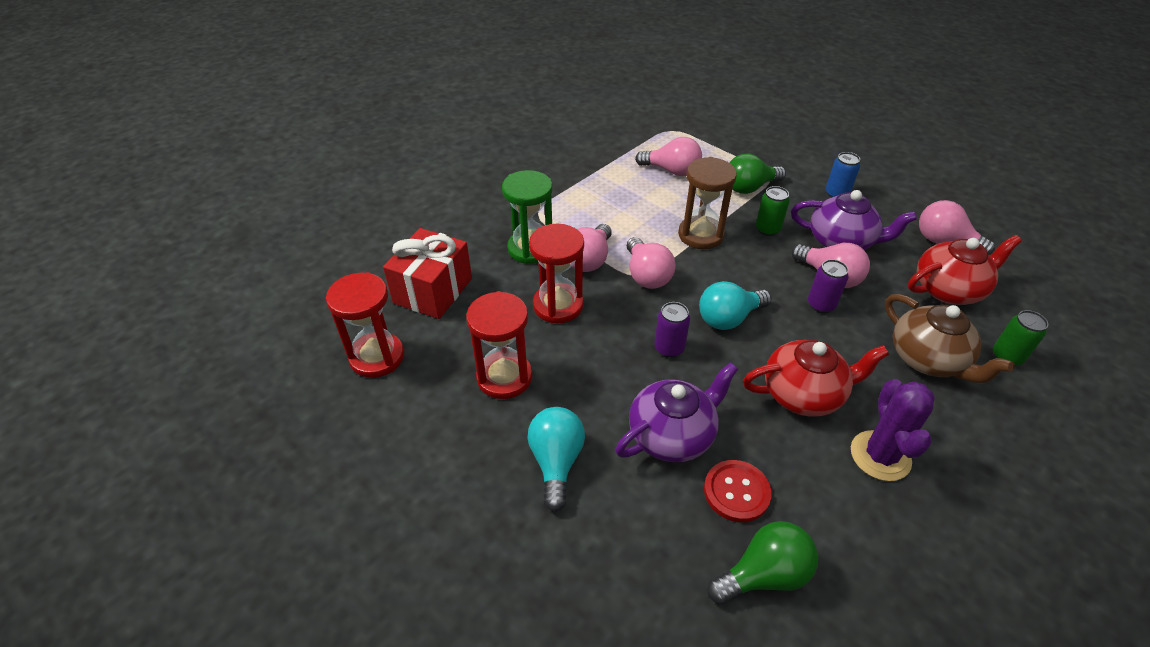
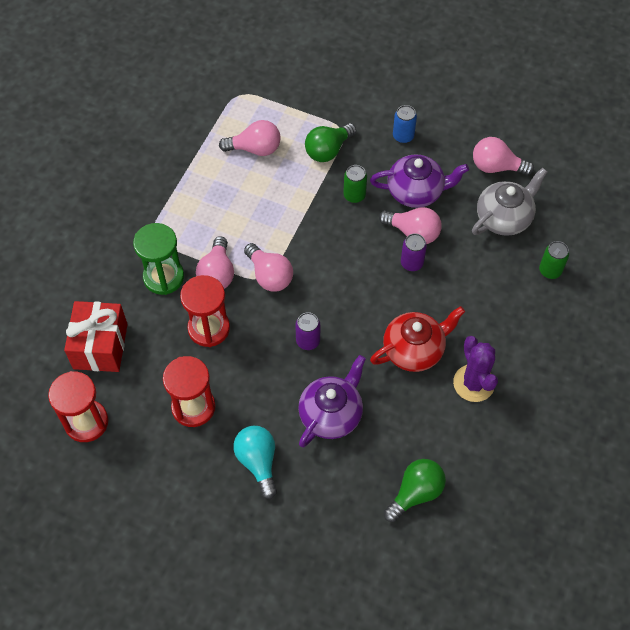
camera: 20 degrees left, 15 degrees up
(700, 235) = (301, 218): brown hourglass -> none
(728, 318) = (345, 298): turquoise light bulb -> none
(736, 492) = (385, 442): red button -> none
(928, 360) = (496, 291): brown teapot -> none
(948, 289) = (504, 217): red teapot -> grey teapot

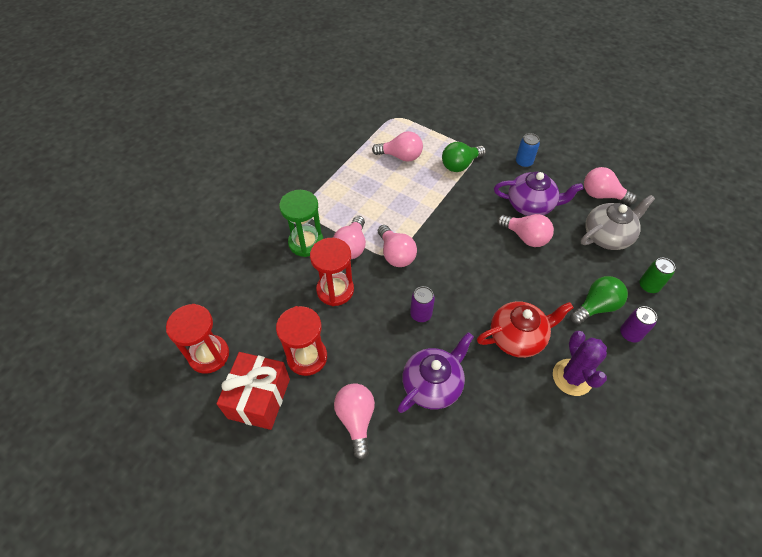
camera: 10 degrees right, 5 degrees down
(100, 346) = (239, 291): red gift -> red gift (259, 398)
(258, 462) = (356, 419): turquoise light bulb -> pink light bulb
(354, 195) = (477, 201): green can -> none
(411, 263) = (522, 262): purple can -> purple can (630, 334)
(415, 493) = (506, 479): green light bulb -> green light bulb (596, 306)

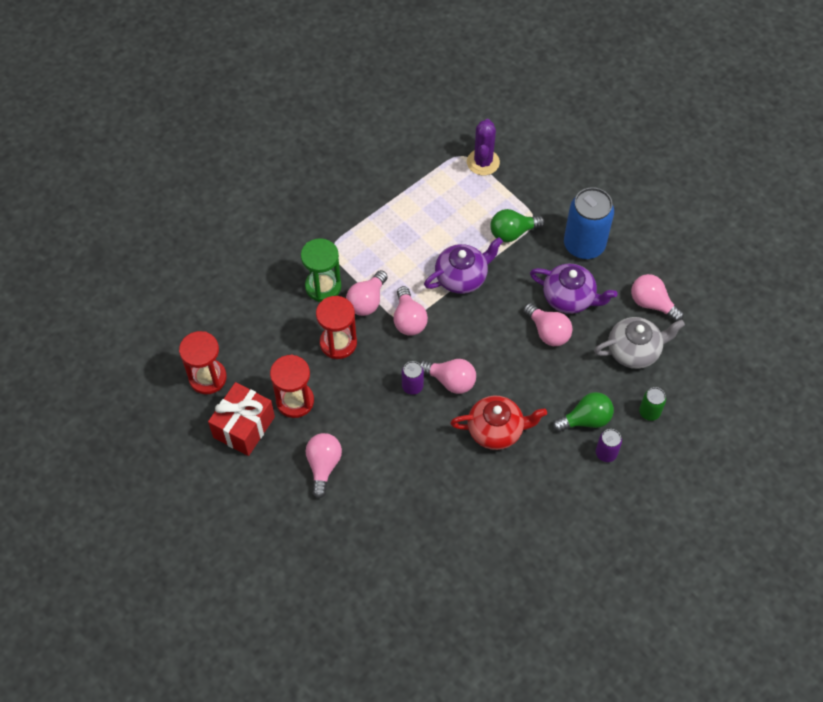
camera: 15 degrees right, 5 degrees up
(401, 156) = (451, 207): pink light bulb -> pink light bulb (450, 381)
(433, 384) = (401, 453): purple teapot -> purple teapot (462, 277)
(523, 162) = (584, 245): blue can -> blue can, size x2.08
(572, 377) = (531, 478): purple cactus -> purple cactus (483, 162)

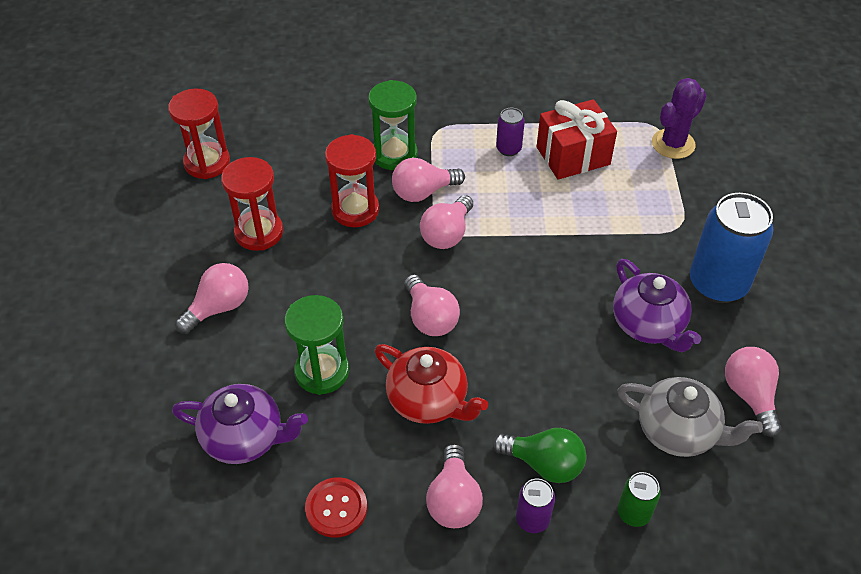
camera: 40 degrees right, 10 degrees down
(244, 427) = (189, 223): red gift -> red gift (573, 156)
(412, 386) = (385, 296): purple can -> purple can (508, 149)
(423, 458) = (322, 372): none -> green hourglass
(462, 277) = (544, 230): purple teapot -> purple teapot (245, 437)
(506, 525) = (336, 508): none -> red button
(512, 232) = (643, 223): green light bulb -> none
(548, 332) = (589, 342): pink light bulb -> pink light bulb (453, 500)

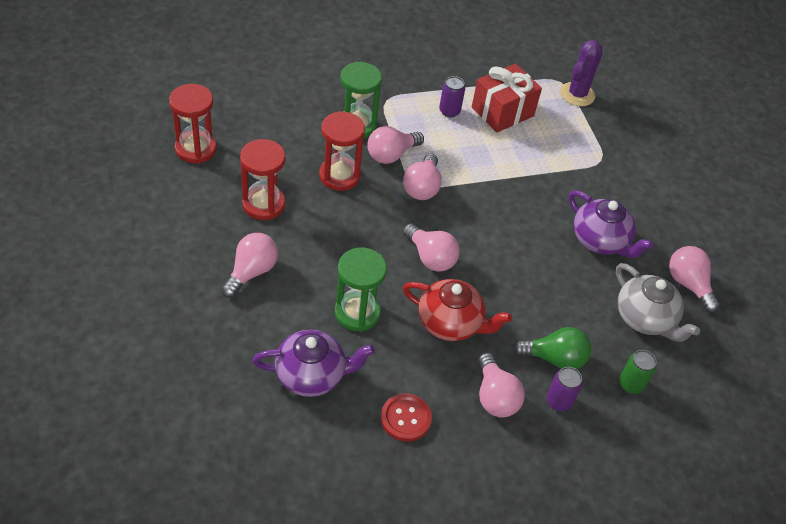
camera: 20 degrees left, 0 degrees up
(678, 431) = (645, 318): grey teapot -> grey teapot turned 45 degrees clockwise
(717, 284) = (642, 202): blue can -> none

